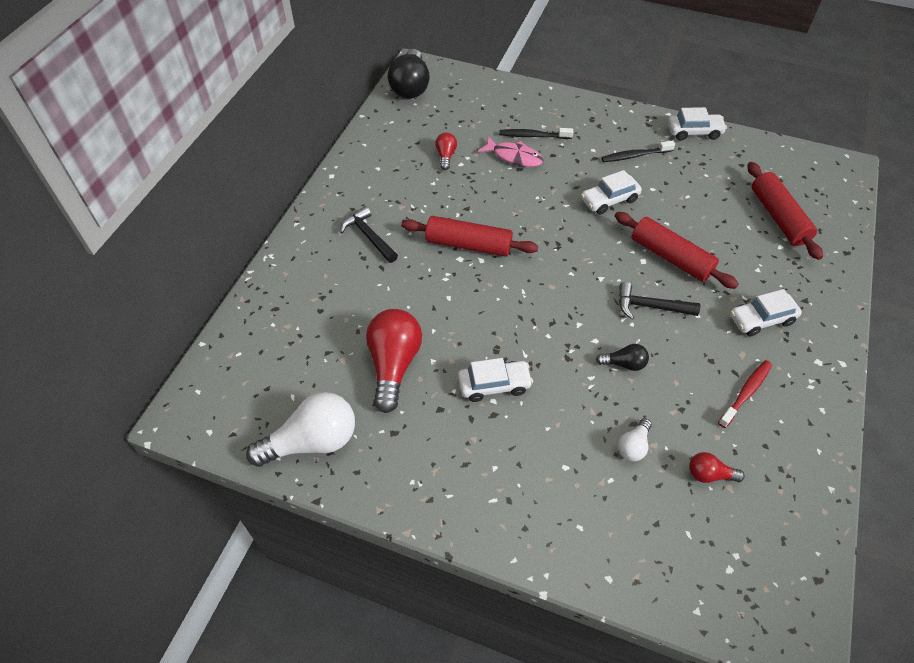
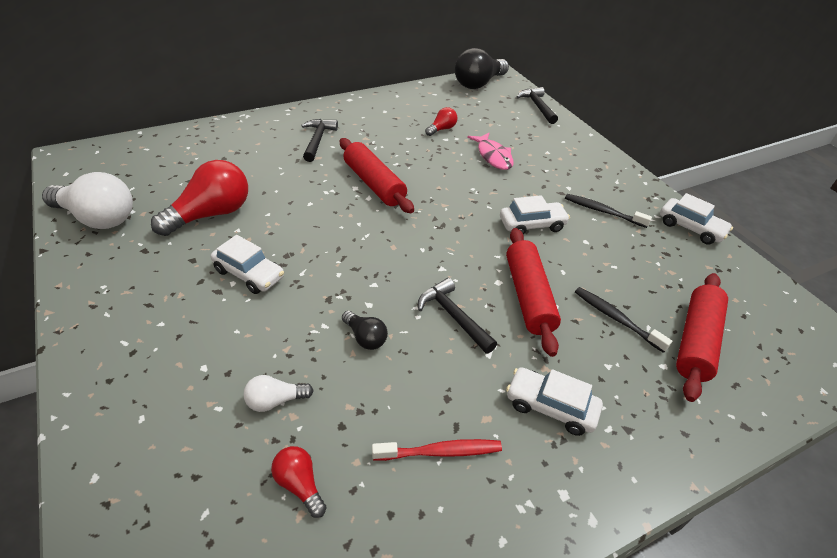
camera: 40 degrees right, 10 degrees down
(483, 83) = (537, 106): none -> black hammer
(533, 136) = (529, 153): black toothbrush -> black toothbrush (616, 318)
(609, 200) = (532, 225): white car -> white car turned 150 degrees clockwise

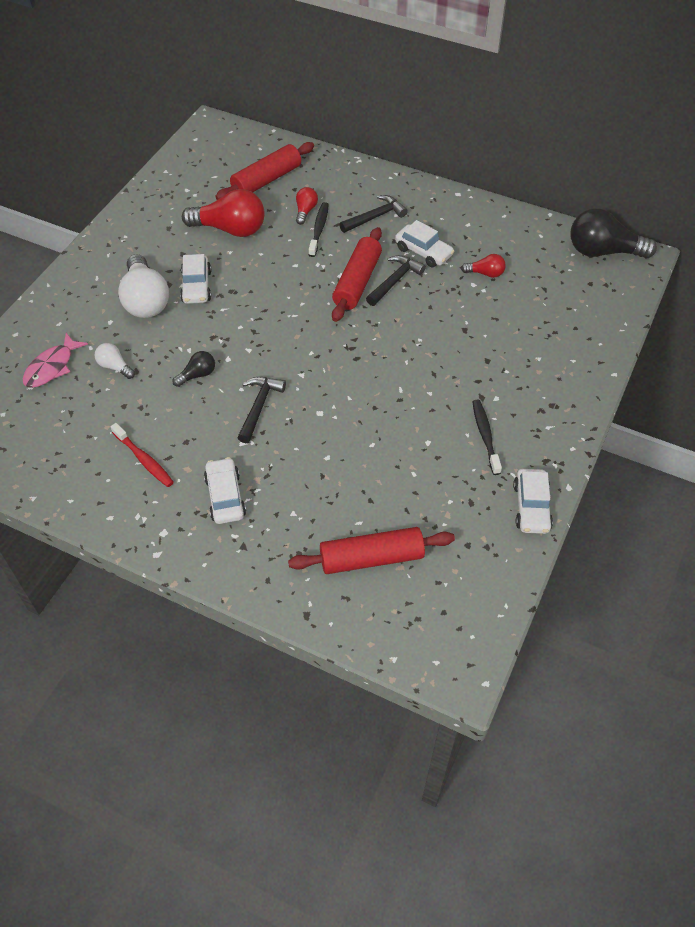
camera: 55 degrees right, 10 degrees up
(98, 218) = (173, 187): white light bulb -> white light bulb (145, 300)
(300, 484) = (74, 412): red light bulb -> red light bulb (305, 211)
(365, 337) = (197, 375): black light bulb -> black light bulb turned 135 degrees counterclockwise
(493, 156) = (484, 327): pink fish -> pink fish (52, 367)
(528, 296) = (321, 437): red rolling pin -> red rolling pin (266, 180)
(532, 225) = (411, 399): white car -> white car (423, 252)
(537, 106) = (616, 313): black hammer -> black hammer (394, 281)
(616, 318) = (348, 498): black toothbrush -> black toothbrush (319, 229)

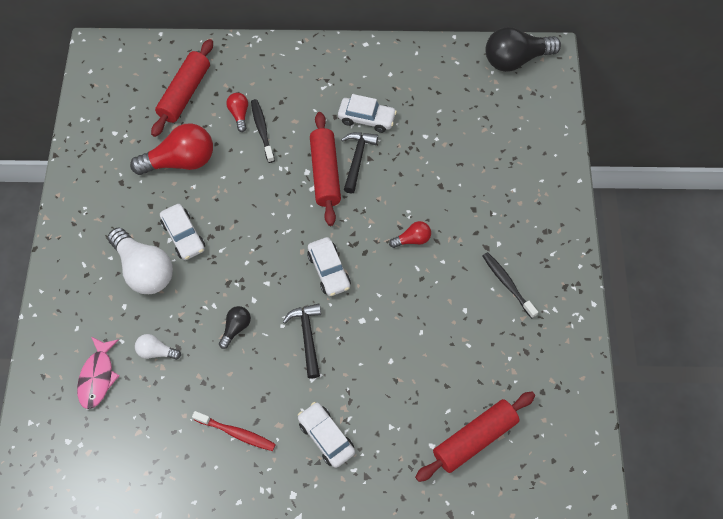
camera: 25 degrees left, 10 degrees up
(375, 217) = (305, 97): black hammer -> none
(485, 273) = (430, 120): red light bulb -> red light bulb (412, 239)
(531, 507) = (574, 335): white car -> white car (329, 270)

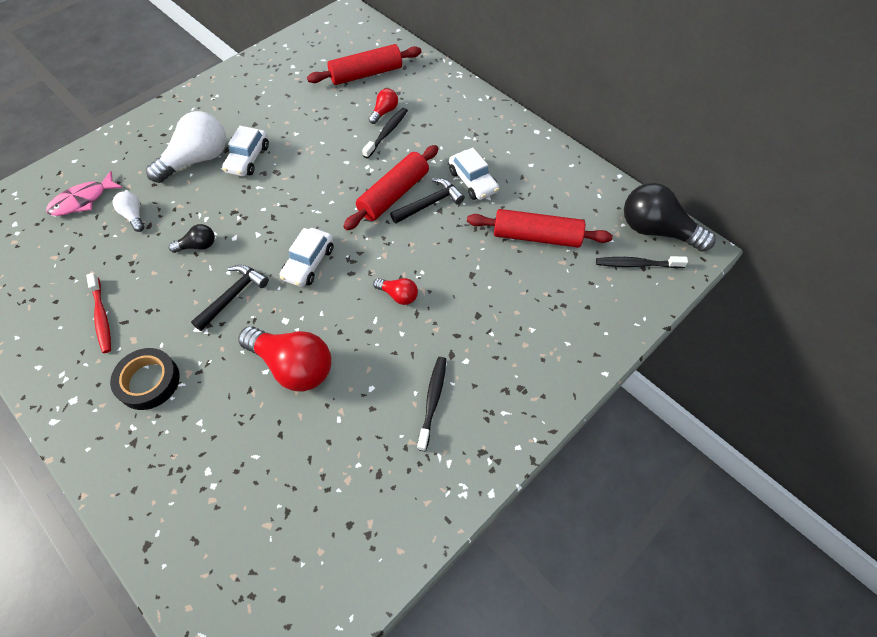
camera: 45 degrees right, 5 degrees down
(144, 270) = (197, 160): white light bulb -> white light bulb turned 135 degrees counterclockwise
(181, 161) = (308, 112): red light bulb -> red light bulb (293, 366)
(326, 437) = (148, 381): white car -> black tape
(474, 438) = (245, 503): red rolling pin -> red rolling pin (536, 236)
(527, 94) = (636, 264): none -> black toothbrush

